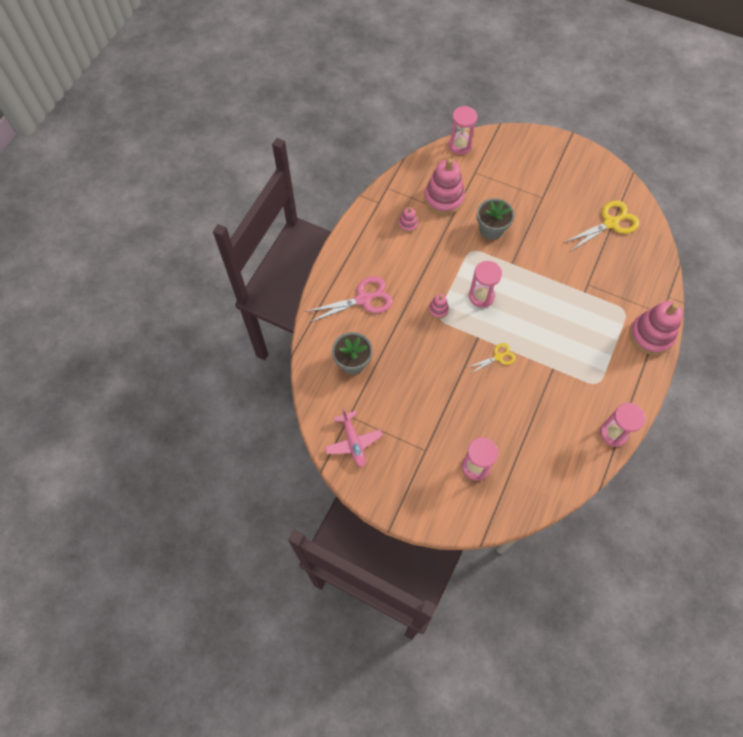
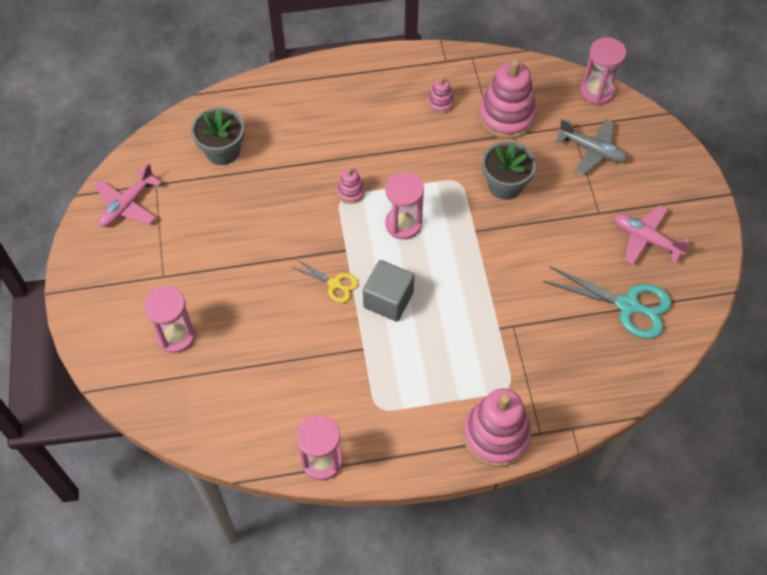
camera: 55 degrees right, 5 degrees down
(363, 299) = (308, 117): pink scissors -> none
(498, 174) = (592, 150): none -> grey plane
(528, 335) = (388, 300): none -> grey cube
(574, 188) = (646, 239): none -> pink plane
(610, 223) = (628, 305): yellow scissors -> turquoise scissors

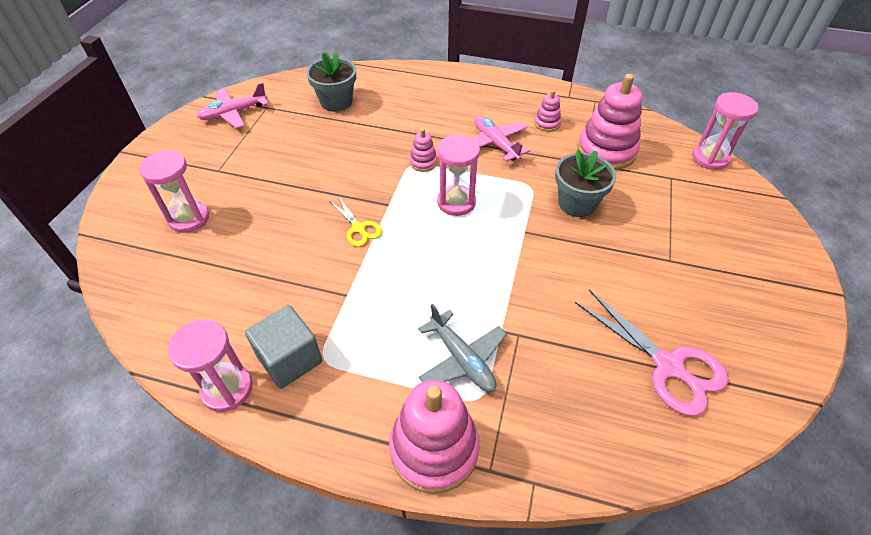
camera: 25 degrees right, 10 degrees down
(388, 300) = (400, 260): grey cube -> grey cube (290, 359)
(592, 150) = (685, 203): grey plane -> grey plane (462, 359)
(628, 305) = (668, 366): turquoise scissors -> pink scissors
(646, 239) = (717, 304): pink plane -> pink plane (495, 144)

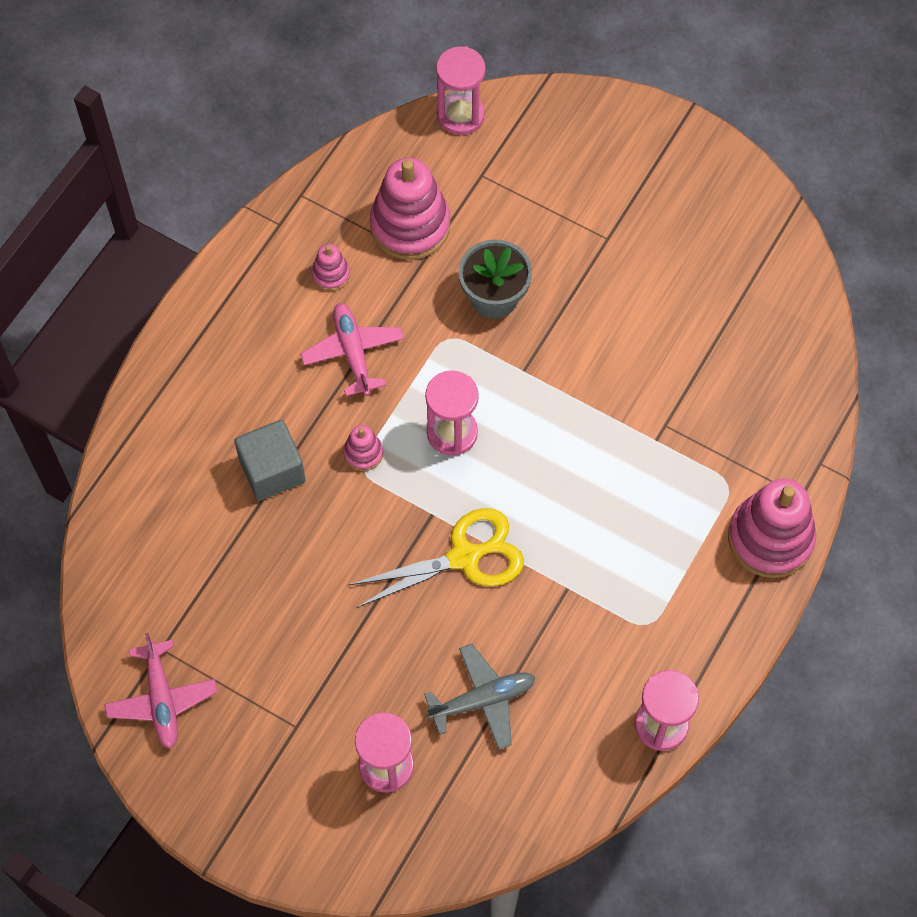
camera: 75 degrees left, 15 degrees up
(290, 359) = (639, 658): grey cube -> grey cube (272, 471)
(336, 102) = (182, 544): grey flower pot -> none
(358, 228) = (465, 557): yellow scissors -> yellow scissors, size x1.80
(462, 359) = (681, 488): grey plane -> grey plane (482, 700)
(495, 144) = (353, 352): pink plane -> pink plane turned 90 degrees clockwise
(668, 366) = (734, 302): pink scissors -> none

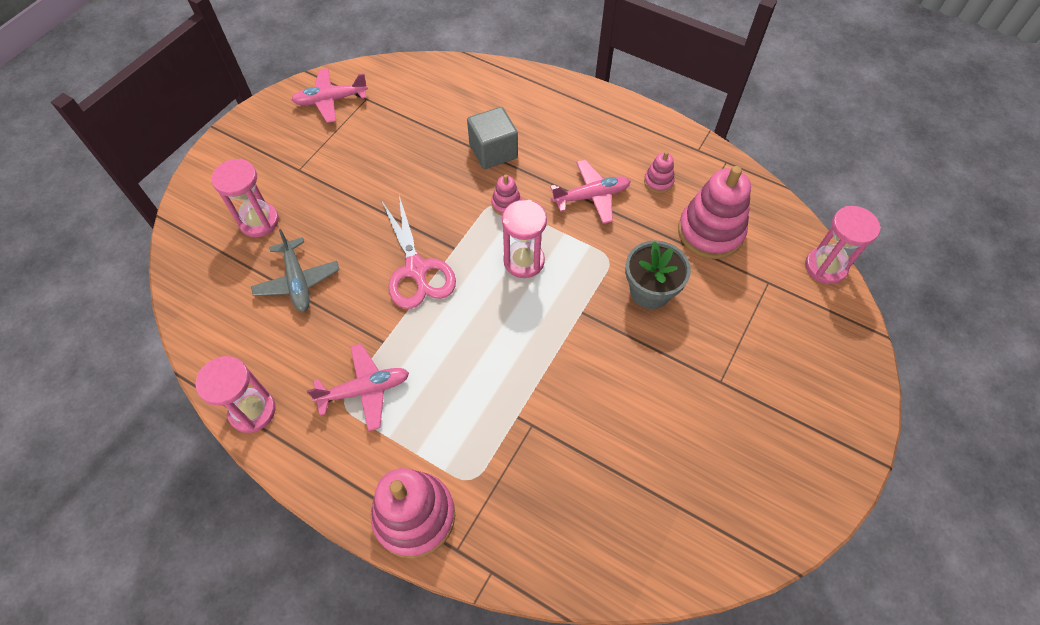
camera: 90 degrees right, 5 degrees down
(465, 557) = (416, 270): yellow scissors -> pink scissors
(630, 602) = (365, 390): none -> pink plane

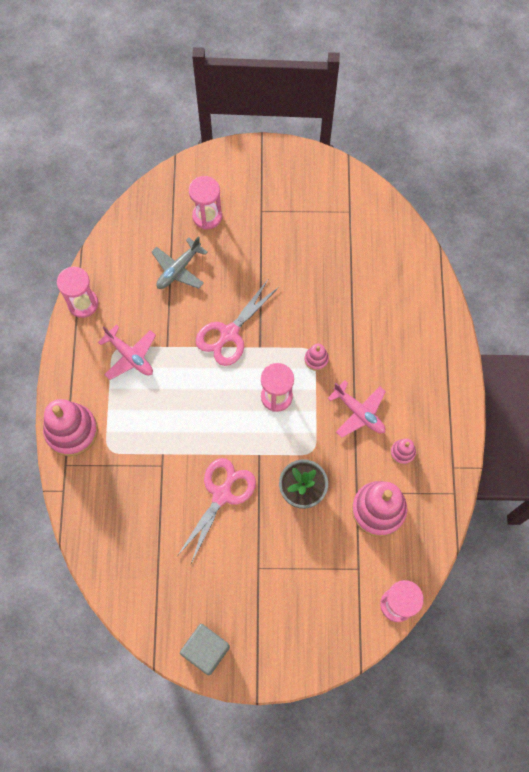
camera: 60 degrees right, 10 degrees up
(331, 100) = (332, 190): pink plane -> none
(493, 151) = (357, 324): grey cube -> grey cube (206, 650)
(608, 375) = (222, 494): none -> pink scissors

